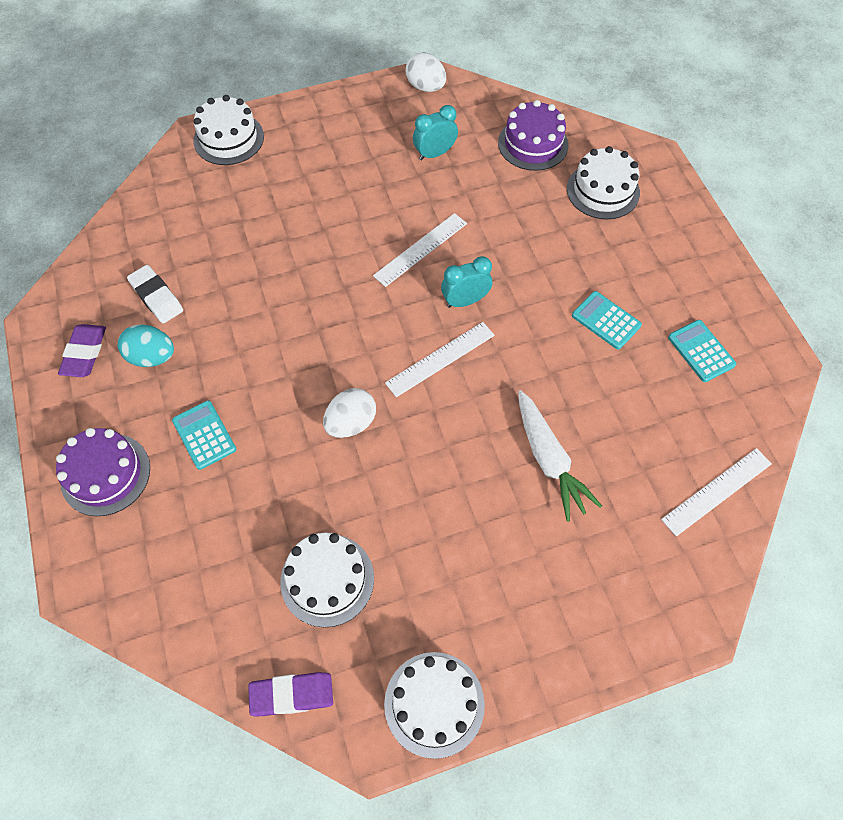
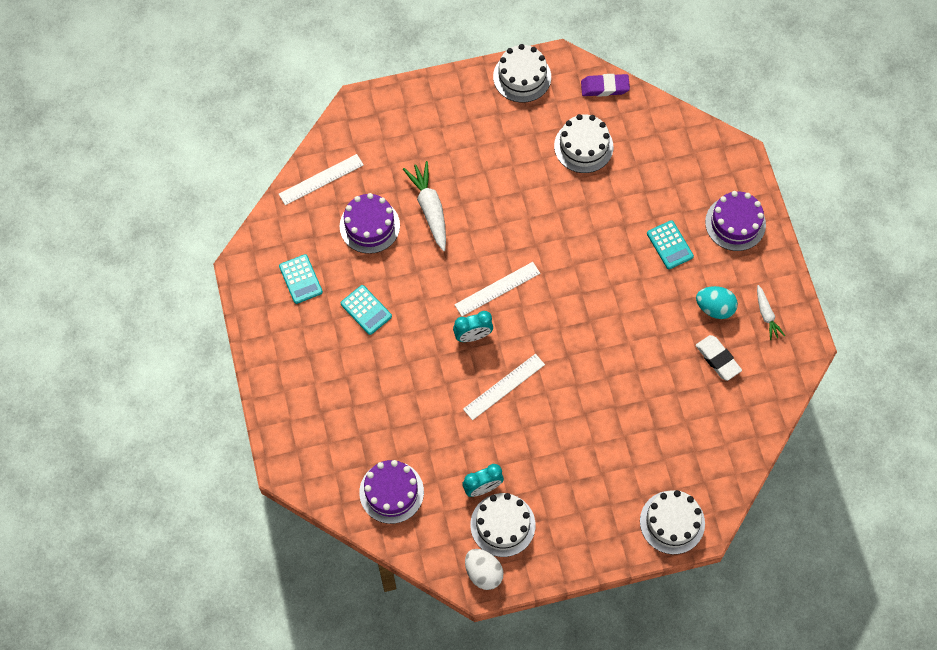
camera: 175 degrees left, 5 degrees up
(85, 353) = (766, 315): purple eraser -> white carrot
(351, 423) = (565, 245): white egg -> none
(603, 190) = (339, 434): white cake -> white cake (502, 525)
(628, 429) = (369, 226): none -> purple cake

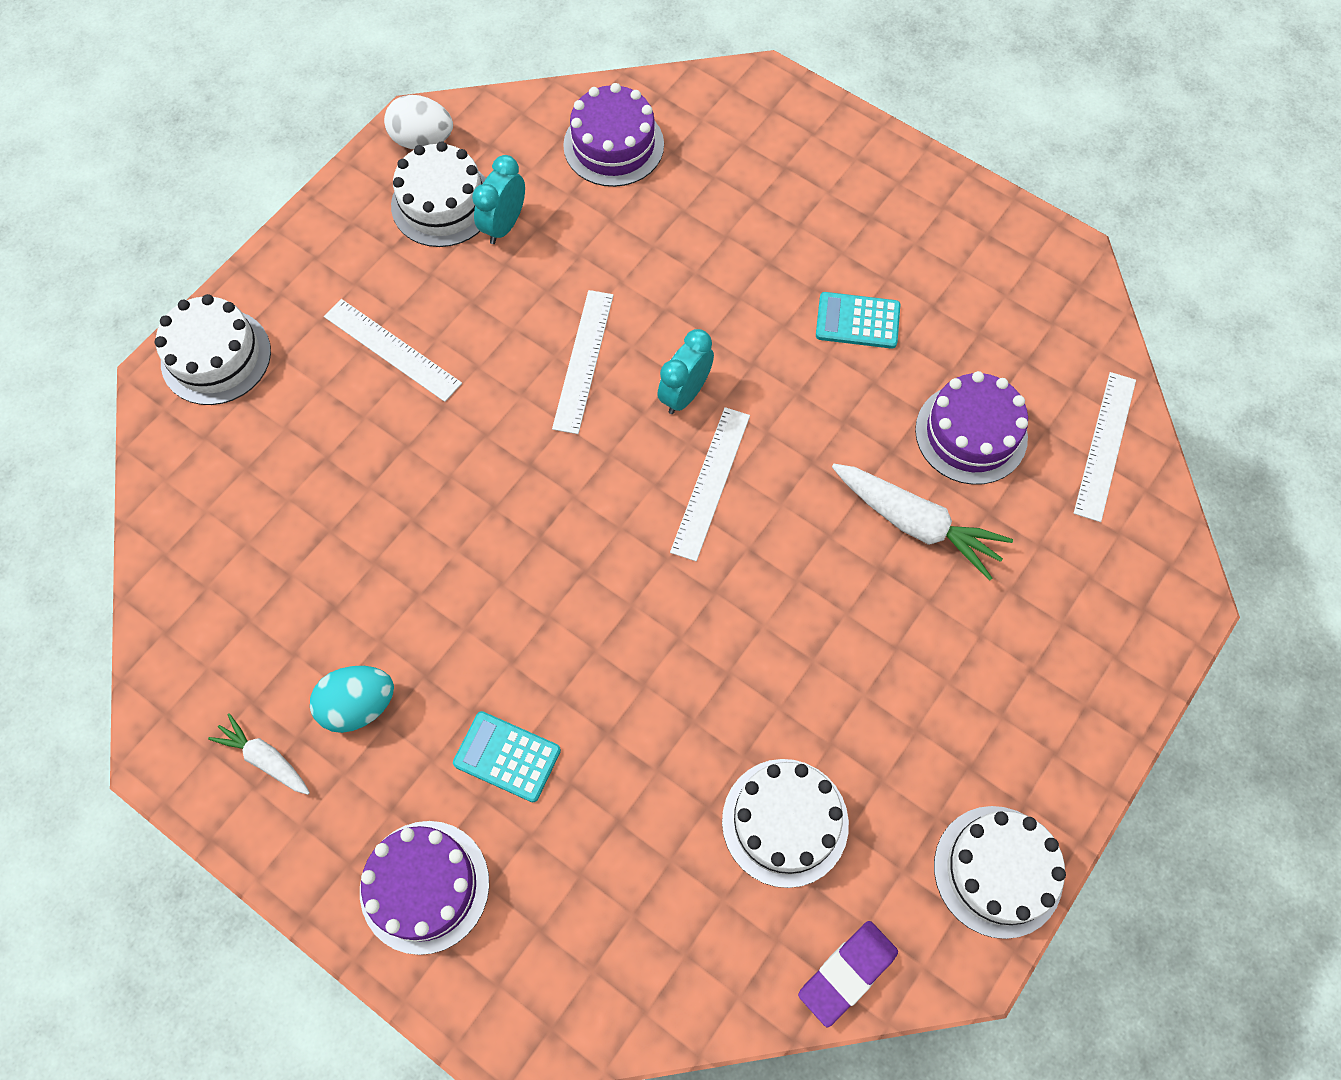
camera: 140 degrees right, 0 degrees up
(300, 279) = (981, 295): turquoise calculator -> none
(586, 461) = (392, 349): none -> white ruler
(717, 359) = (299, 626): white eraser -> none

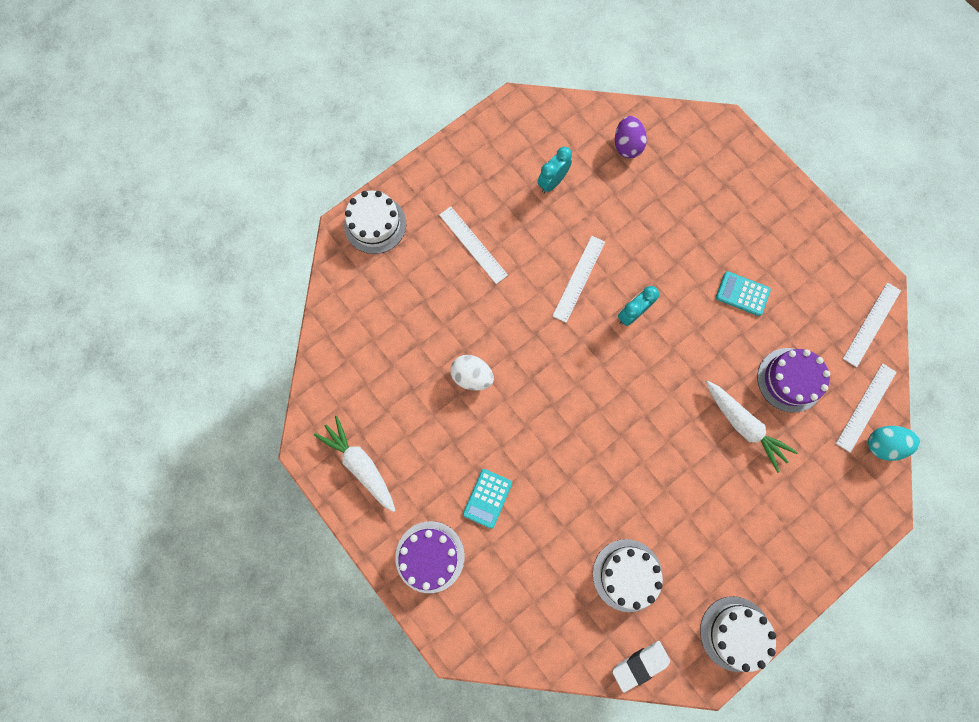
camera: 15 degrees right, 10 degrees up
(265, 758) = (360, 464): white carrot -> white carrot, size x1.72
(359, 705) = (415, 448): turquoise egg -> turquoise egg (882, 444)
(423, 140) = (516, 116): white egg -> white egg (472, 376)
(443, 203) = (519, 160): white cake -> none
(507, 756) = (487, 498): turquoise calculator -> turquoise calculator turned 105 degrees counterclockwise
(613, 145) = (627, 146): purple cake -> purple egg
(710, 482) = (633, 371): white ruler -> white ruler (871, 324)
(847, 973) = (640, 664): purple eraser -> white eraser

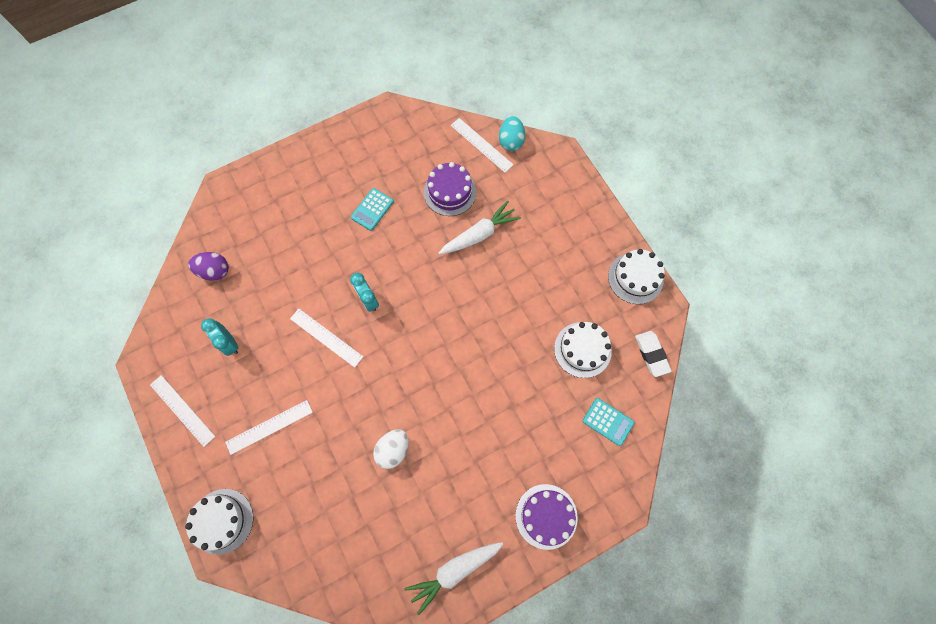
camera: 80 degrees left, 5 degrees down
(487, 498) = (504, 455): turquoise calculator -> turquoise calculator (608, 421)
(871, 324) = (418, 124): white ruler -> white ruler (182, 410)

